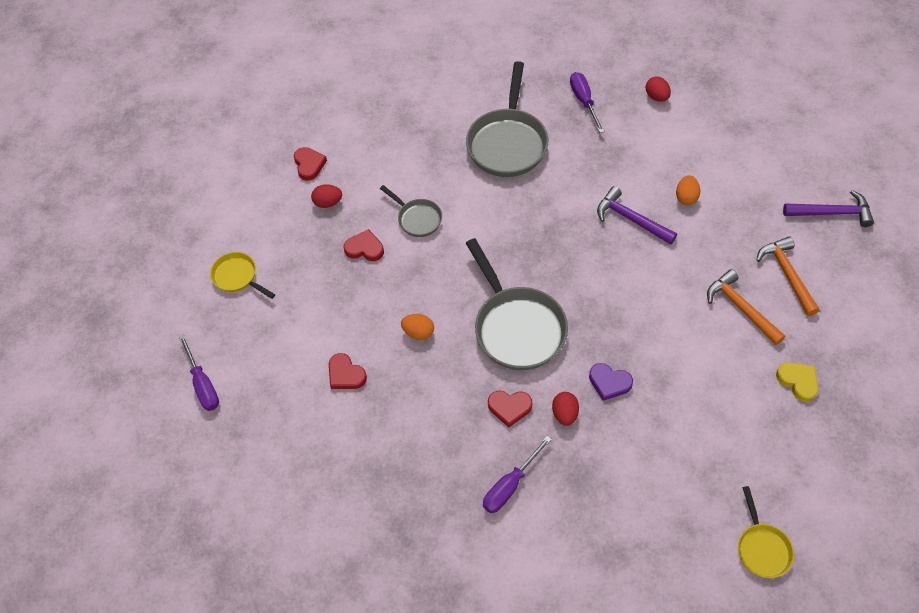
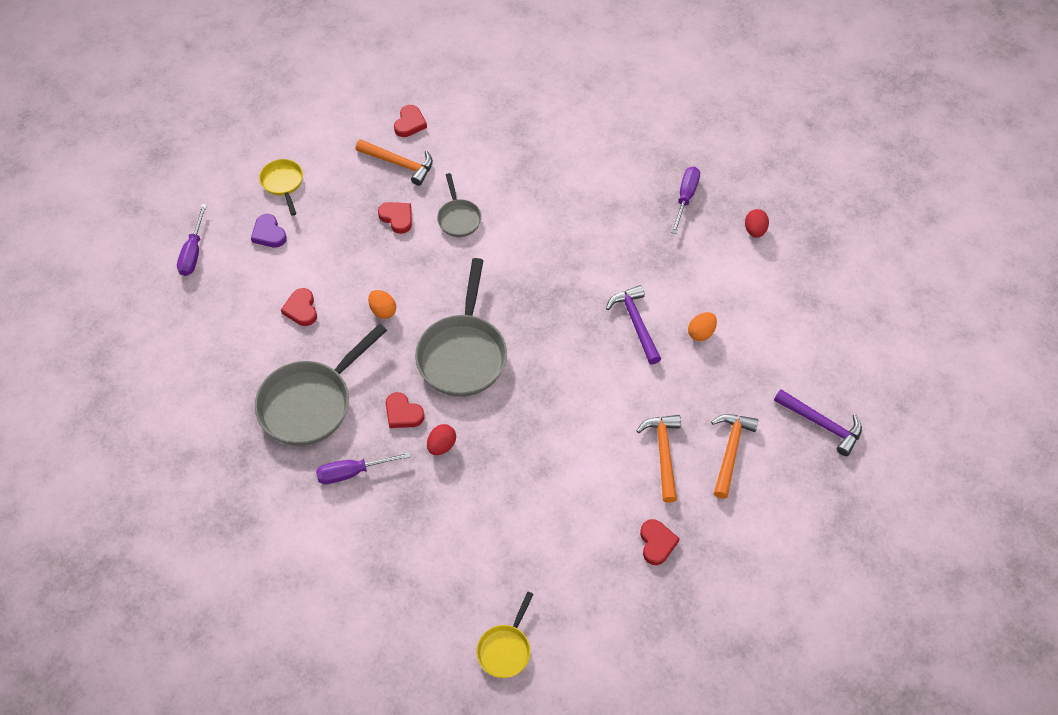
camera: 30 degrees right, 0 degrees up
(328, 203) = (399, 163): red egg -> orange hammer
(507, 143) = (587, 197): grey pan -> grey pan (310, 403)
(609, 383) = (498, 444): purple heart -> purple heart (269, 233)
(798, 381) = (657, 543): yellow heart -> red heart

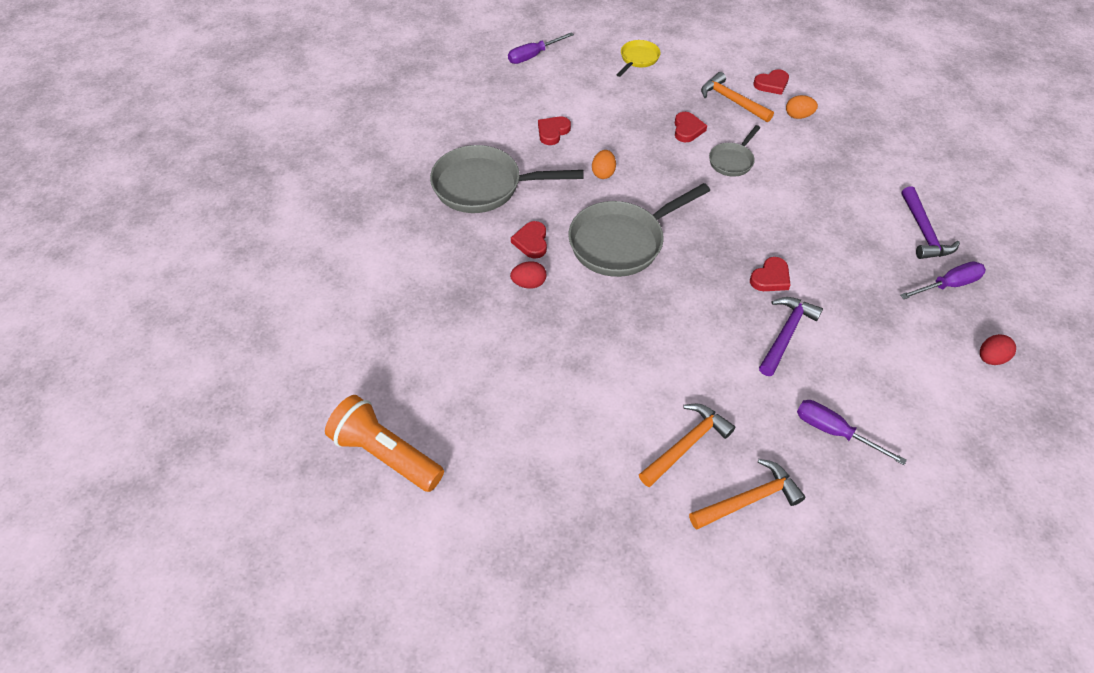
camera: 50 degrees right, 5 degrees down
(269, 233) = (591, 78): purple heart -> none
(353, 472) = (452, 247): purple screwdriver -> purple screwdriver (834, 432)
(399, 163) = (732, 101): orange hammer -> orange hammer turned 150 degrees clockwise
(505, 649) = (386, 454): yellow pan -> orange flashlight
(657, 543) = (593, 502): red heart -> red heart (770, 278)
(701, 333) = (837, 389): orange egg -> orange egg (798, 116)
(821, 424) = (869, 563): purple hammer -> purple hammer (923, 231)

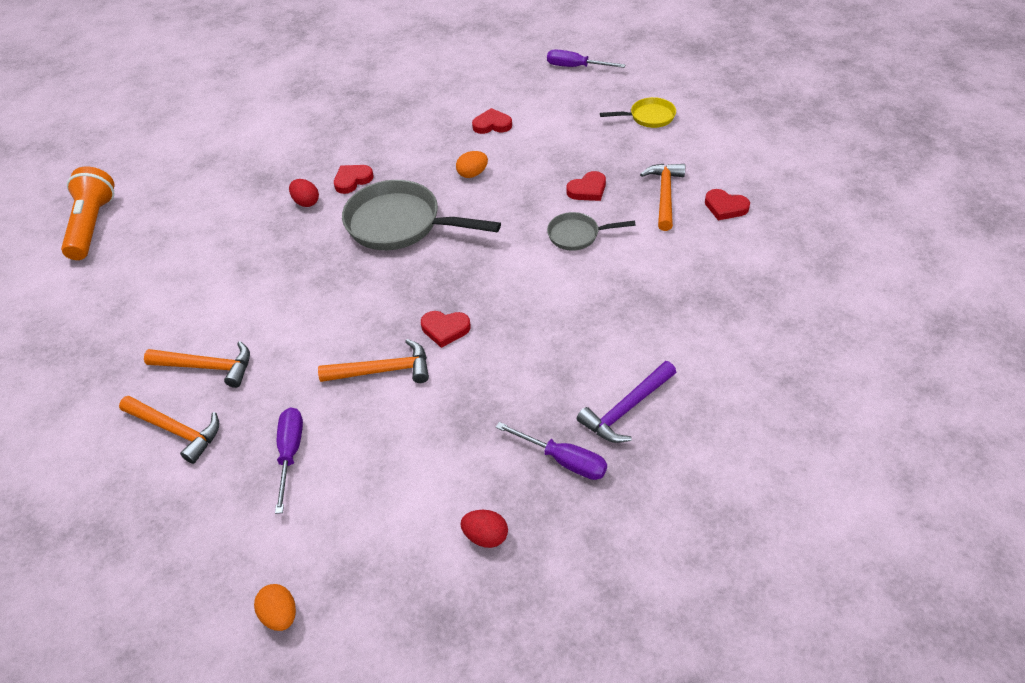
camera: 55 degrees right, 5 degrees down
(484, 186) = (389, 127): grey pan -> none
(785, 334) = (382, 370): purple hammer -> orange hammer
(798, 116) = (699, 245): orange egg -> orange egg (280, 615)

